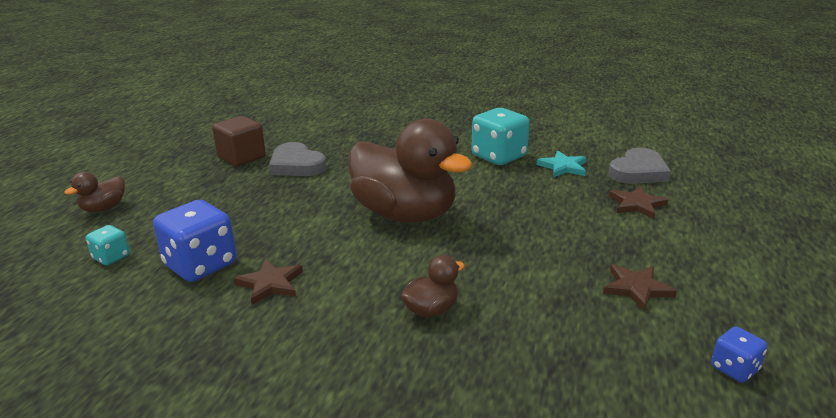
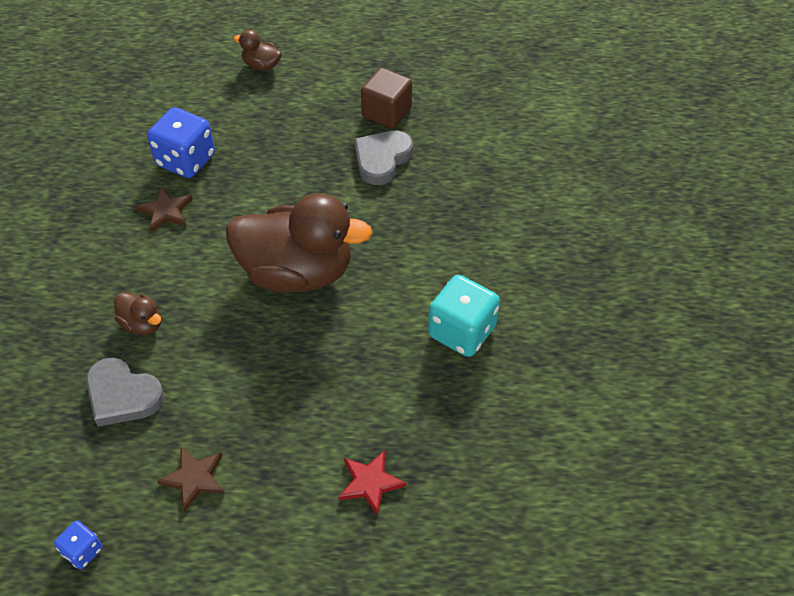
camera: 75 degrees right, 25 degrees up
(111, 257) = (188, 105): turquoise dice -> none
(405, 214) = (297, 272): brown duck -> brown duck turned 105 degrees counterclockwise
(563, 167) = (452, 401): turquoise star -> none
(636, 204) = (370, 483): brown star -> red star
(638, 172) = (463, 487): grey heart -> grey heart (123, 395)

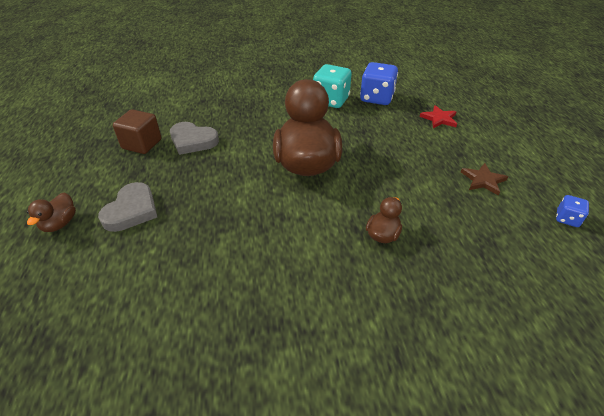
camera: 100 degrees left, 10 degrees down
(123, 395) = (449, 229): grey heart -> grey heart (132, 210)
(165, 211) = (259, 250): brown star -> none
(186, 160) = (192, 251): blue dice -> blue dice (376, 98)

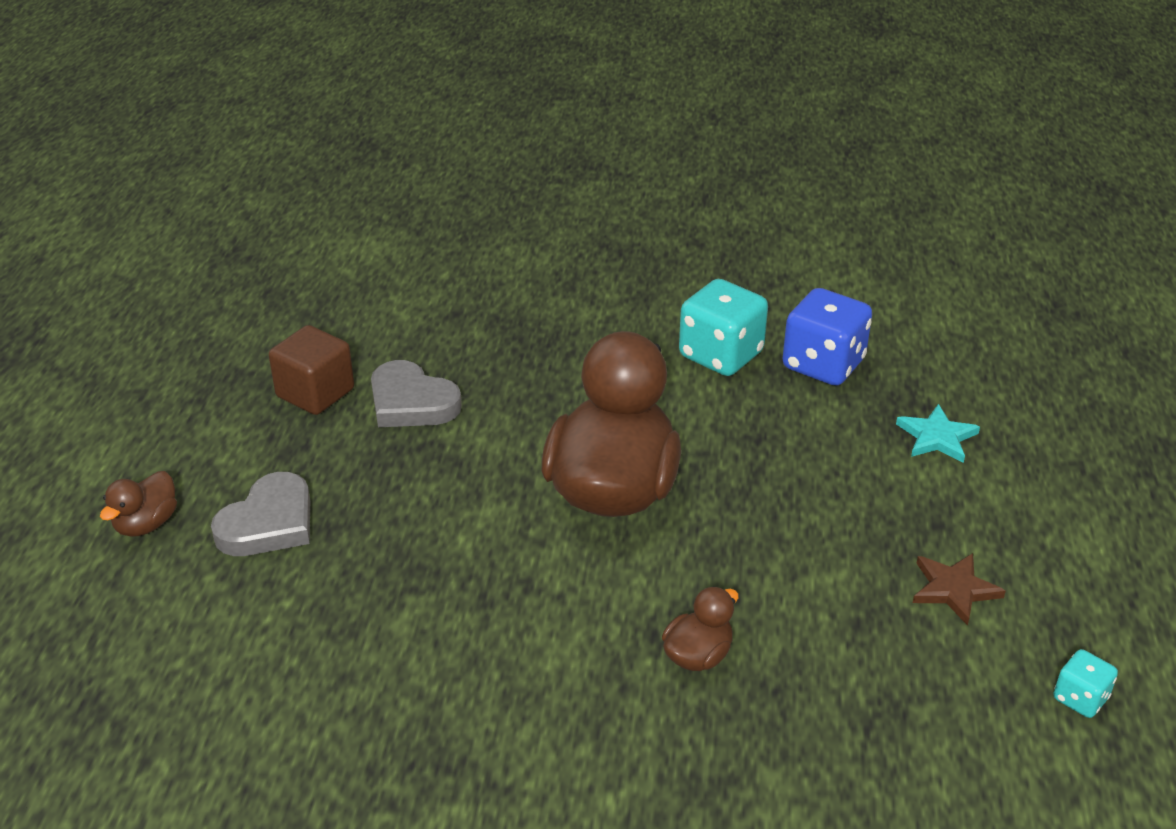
camera: 15 degrees right, 5 degrees down
(439, 119) = (937, 437): red star -> turquoise star
(567, 219) = (1080, 698): blue dice -> turquoise dice

